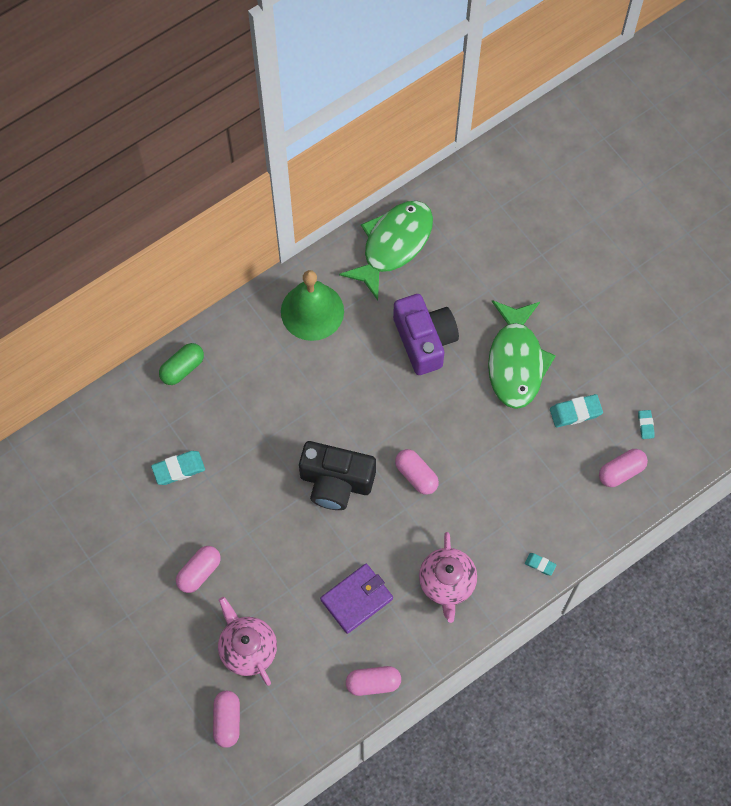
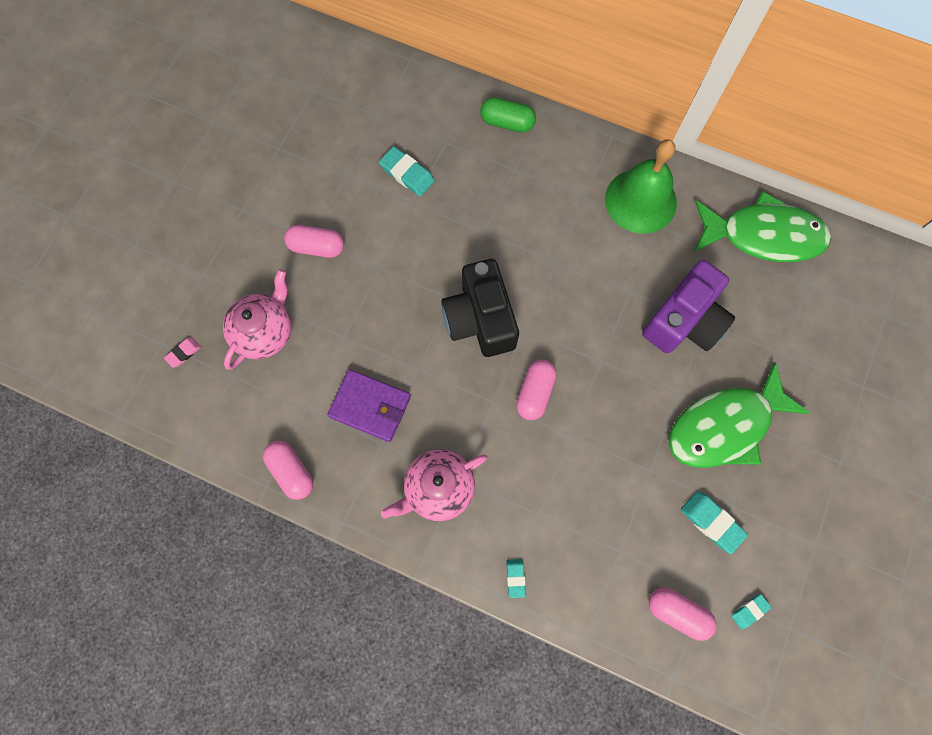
camera: 60 degrees right, 5 degrees up
(227, 721) = (183, 353): pink capsule -> pink eraser

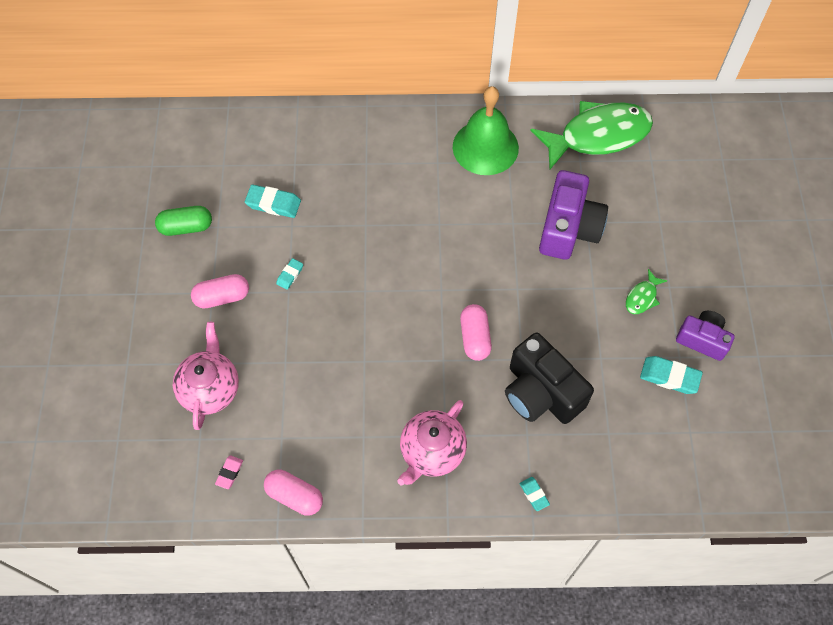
camera: 25 degrees left, 10 degrees down
(183, 353) = (142, 439): pink eraser -> pink eraser (229, 473)
(370, 406) = (338, 410): purple wallet -> none
(480, 319) = (398, 297): black camera -> black camera (541, 392)
(507, 123) = (340, 128): green capsule -> green capsule (186, 227)
(677, 612) = (678, 460): pink capsule -> none
(724, 426) = (642, 297): green fish -> green fish, size x0.41
(749, 611) = (734, 432): turquoise eraser -> turquoise eraser (290, 275)
(765, 499) = (702, 339): none -> purple camera

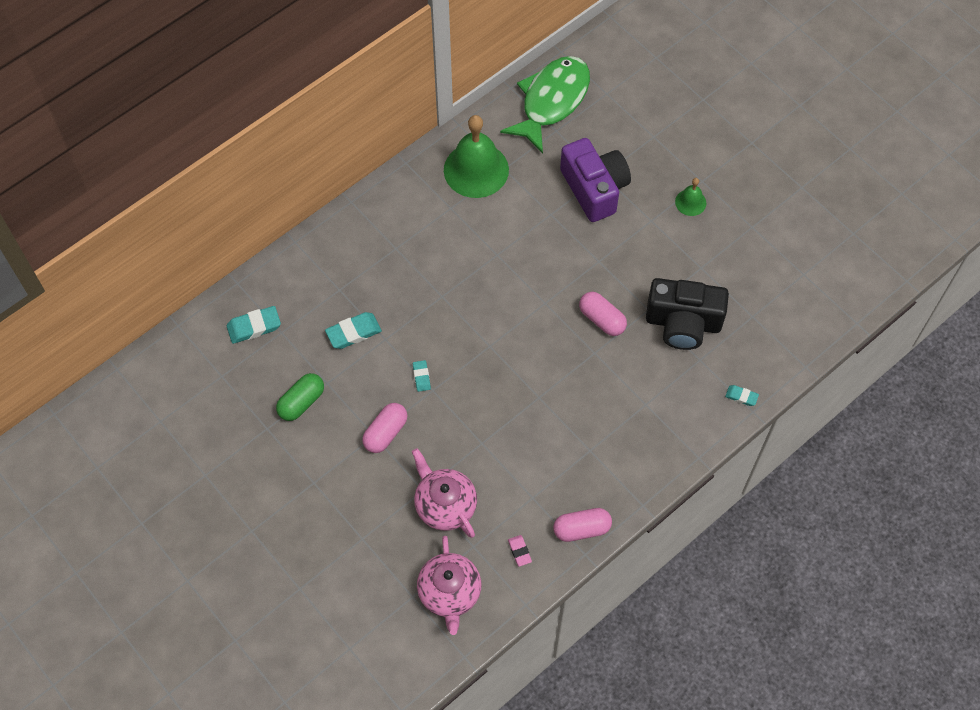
camera: 40 degrees left, 0 degrees up
(431, 452) = (647, 422): pink teapot -> pink teapot (450, 593)
(642, 297) = (690, 202): green fish -> green bell
(669, 377) = (758, 246): turquoise eraser -> turquoise eraser (254, 327)
(702, 339) = (756, 203): purple camera -> none

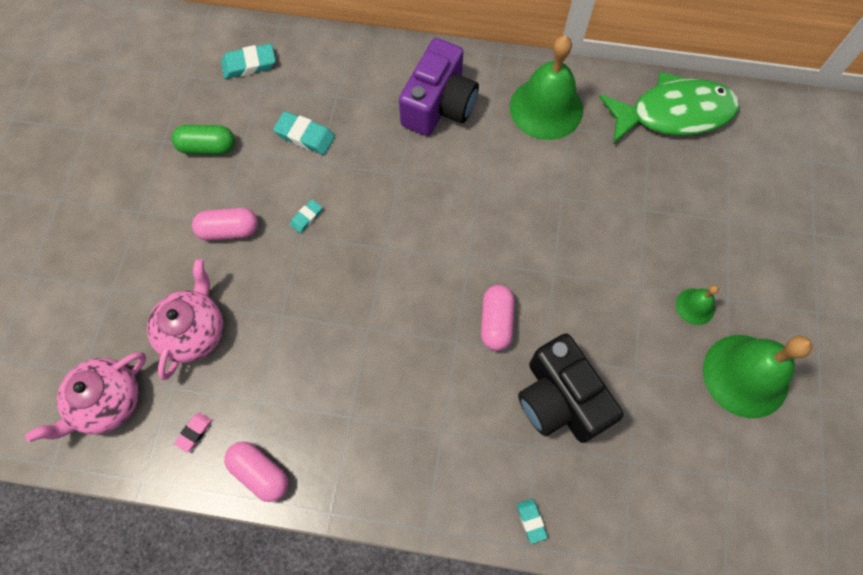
camera: 50 degrees right, 5 degrees up
(254, 327) = (249, 64): turquoise eraser -> turquoise eraser turned 45 degrees counterclockwise
(594, 189) = (623, 213): purple camera -> purple camera (439, 105)
(755, 213) = (745, 375): none -> green bell

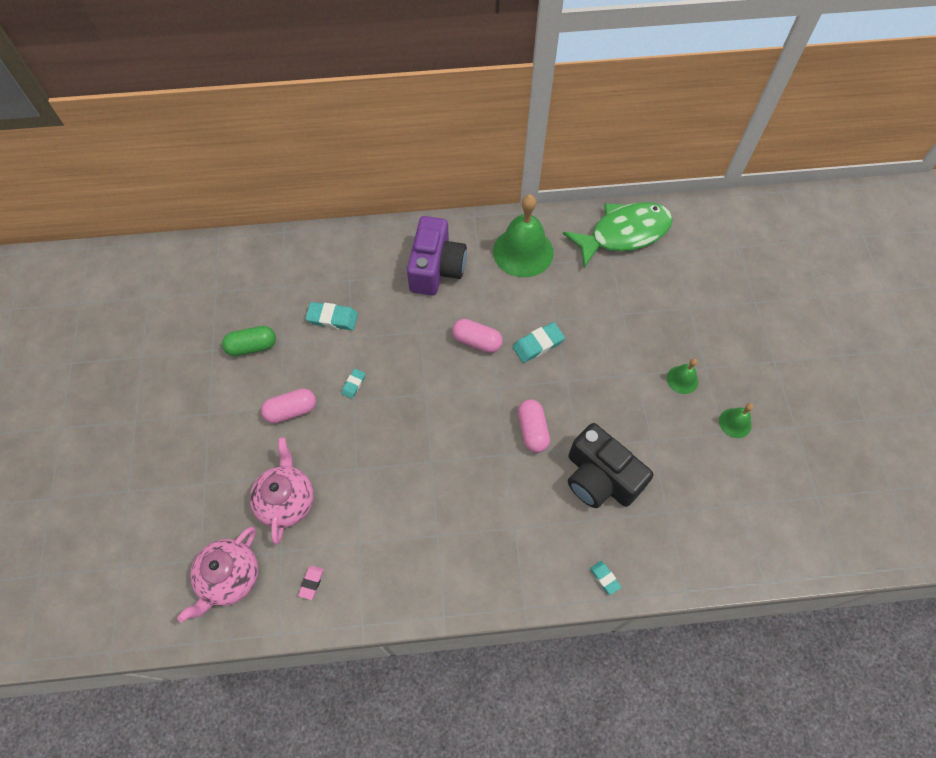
camera: 15 degrees left, 5 degrees down
(249, 64) = (267, 270): turquoise eraser -> turquoise eraser (538, 344)
(260, 473) = (376, 600): pink capsule -> pink capsule (477, 341)
(745, 375) = (735, 423): green bell -> green bell, size x0.47

